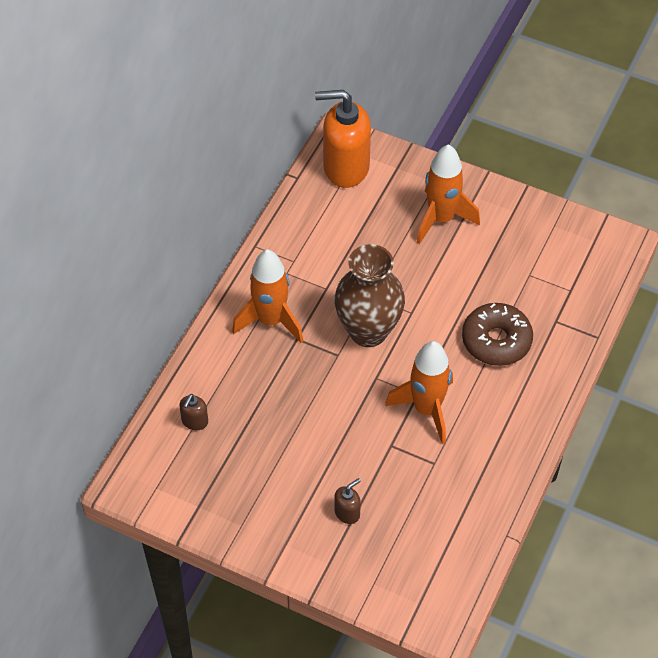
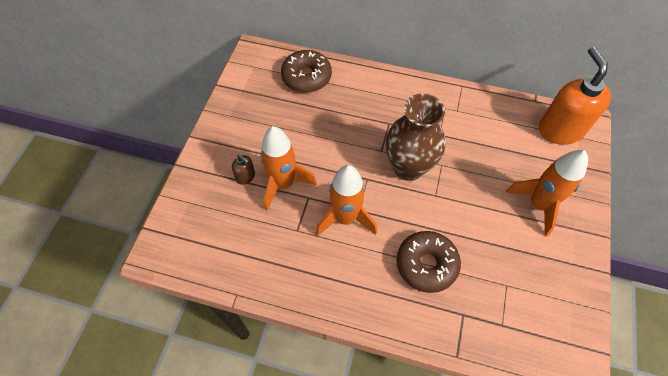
camera: 80 degrees right, 5 degrees up
(194, 421) = (306, 77): brown soap dispenser -> brown donut
(271, 320) = (399, 105): orange rocket -> orange rocket (283, 184)

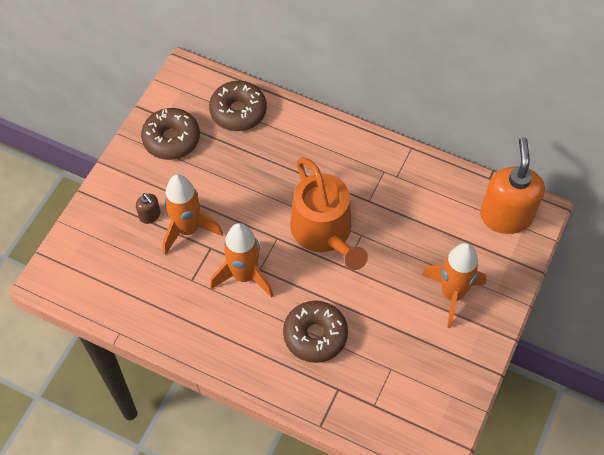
camera: 10 degrees right, 0 degrees up
(252, 107) = (171, 139): none -> brown donut
(408, 167) = (324, 232): brown vase -> orange watering can

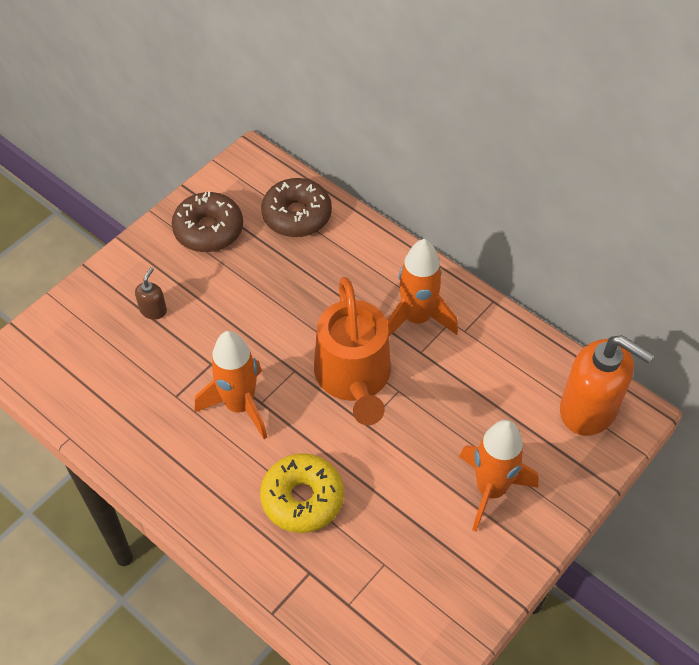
camera: 15 degrees right, 5 degrees down
(150, 215) = (153, 310): brown soap dispenser -> brown soap dispenser turned 135 degrees counterclockwise
(188, 229) = (191, 336): orange rocket -> orange rocket (416, 318)
(315, 335) = (302, 498): brown donut -> yellow donut
(506, 216) = (588, 409): orange soap dispenser -> orange soap dispenser turned 105 degrees clockwise

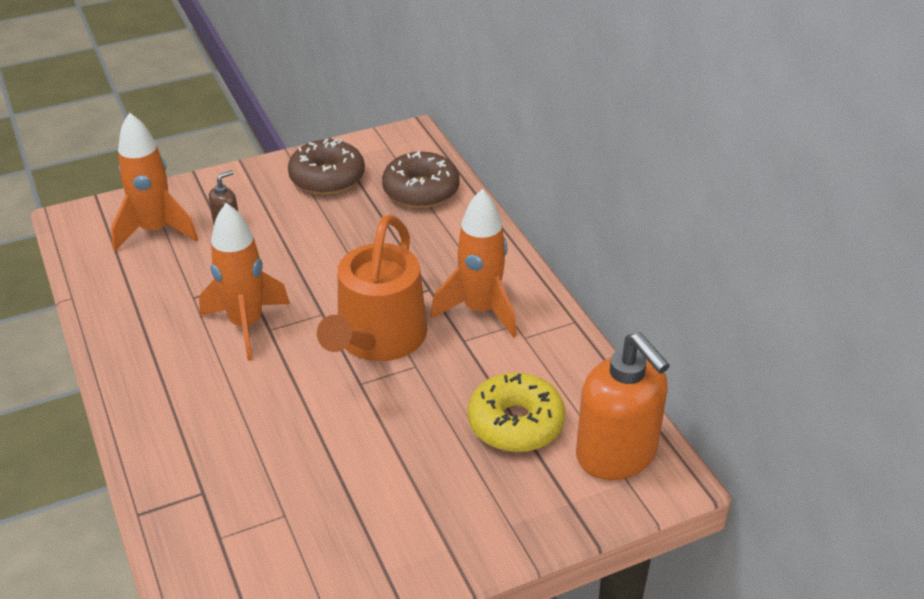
camera: 25 degrees right, 15 degrees down
(302, 498) = (246, 424): yellow donut -> yellow donut (515, 423)
(490, 490) = (450, 490): orange rocket -> orange rocket (155, 231)

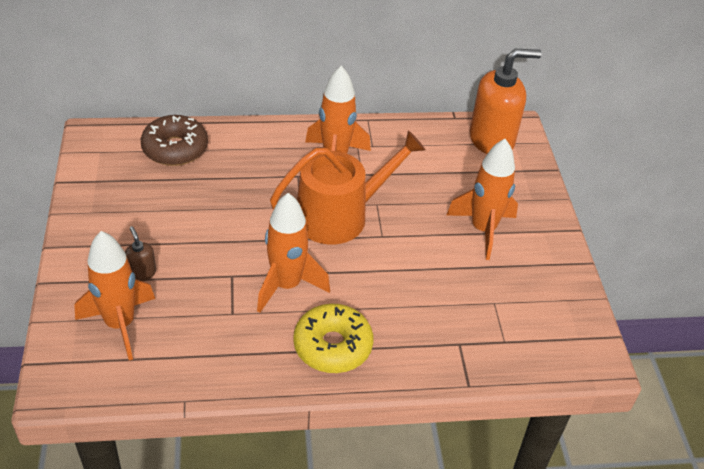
camera: 75 degrees left, 5 degrees up
(327, 178) = (118, 197): brown donut -> none
(378, 339) = (340, 215): orange watering can -> orange watering can turned 60 degrees counterclockwise
(417, 478) = (483, 230): none -> orange rocket
(515, 423) = (450, 173): yellow donut -> yellow donut (332, 346)

